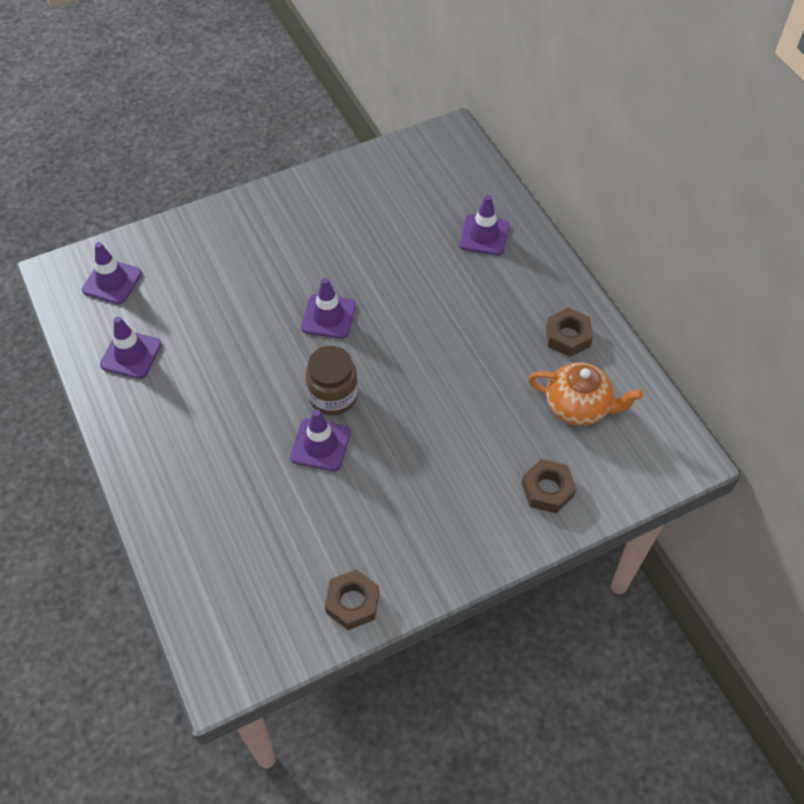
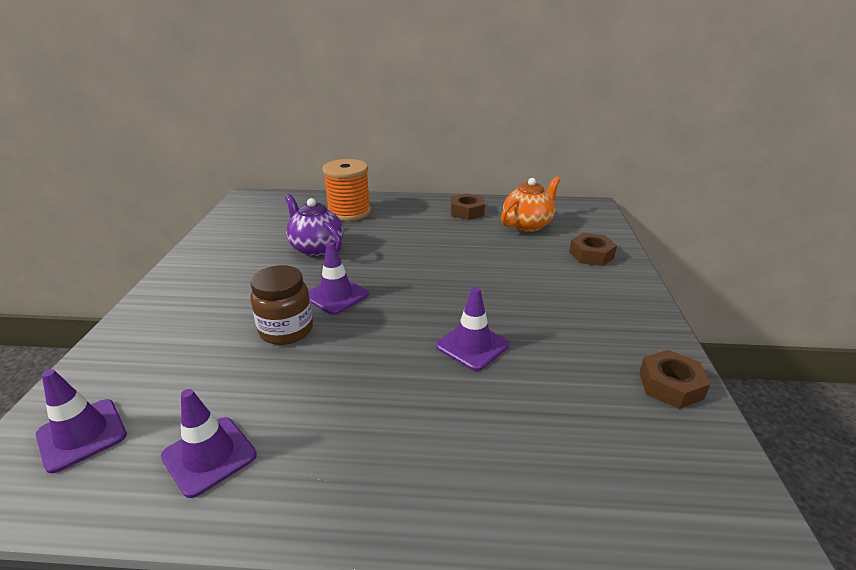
camera: 60 degrees left, 25 degrees down
(333, 396) = (424, 320): brown jar -> brown jar (286, 330)
(393, 255) = (316, 248): none -> purple teapot
(484, 235) = (349, 212): purple traffic cone -> orange spool

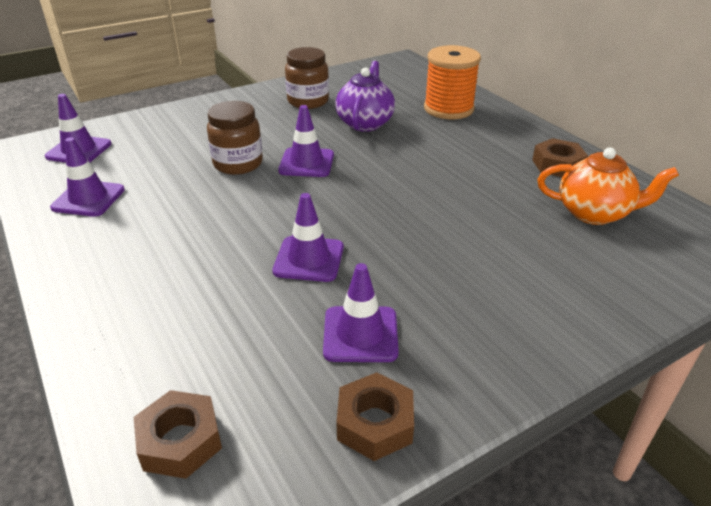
camera: 55 degrees right, 5 degrees up
(238, 257) = (308, 101): none -> brown jar
(579, 356) = (360, 334): none -> purple traffic cone
(591, 255) = (595, 283): brown nut -> brown nut (180, 441)

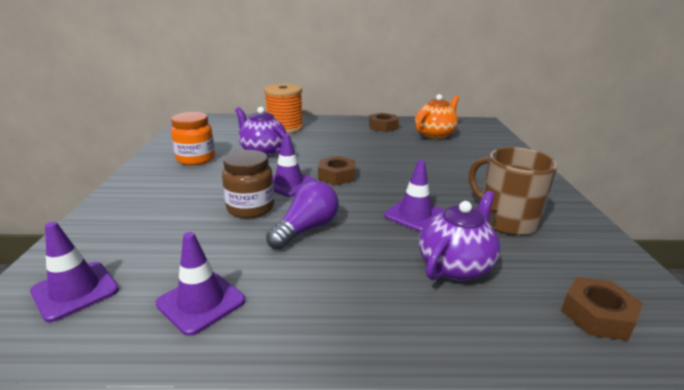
camera: 60 degrees left, 10 degrees down
(217, 313) = (455, 266): none -> purple teapot
(223, 204) = (306, 229): none -> purple light bulb
(308, 101) = (196, 159): brown jar -> orange jar
(360, 334) = (506, 220): purple traffic cone -> brown mug
(375, 423) = (587, 237): brown nut -> brown nut (337, 176)

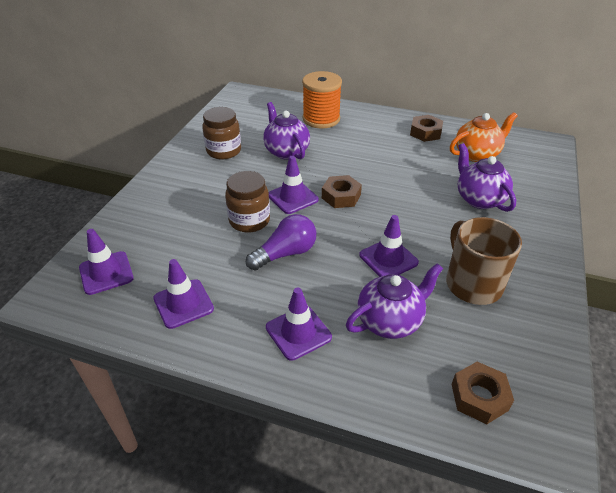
camera: 20 degrees right, 15 degrees up
(196, 159) = (224, 151): orange jar -> brown jar
(364, 300) = (298, 332): none -> purple traffic cone
(460, 161) = (479, 199): none -> purple teapot

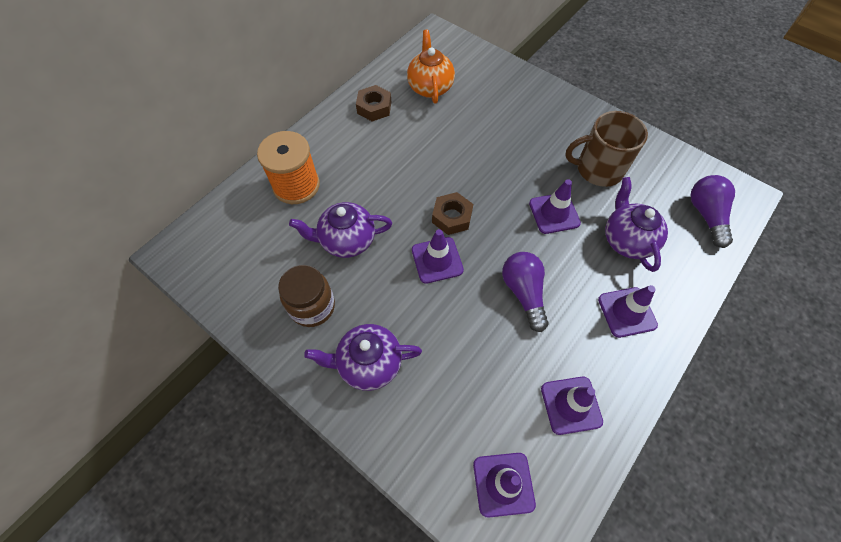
camera: 70 degrees left, 20 degrees up
(249, 221) = (461, 312): brown jar -> none
(479, 199) = (496, 116): purple teapot -> purple teapot (368, 363)
(479, 397) = (706, 215): brown nut -> purple light bulb

